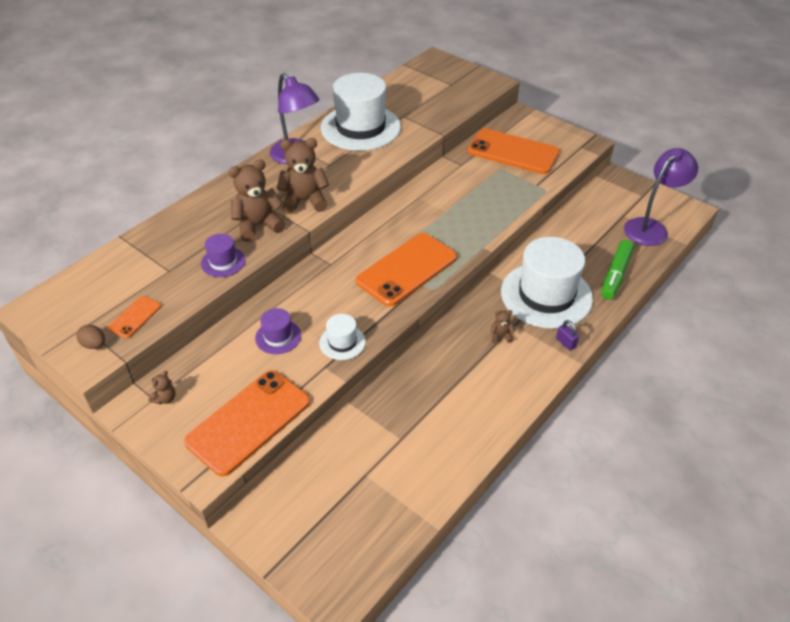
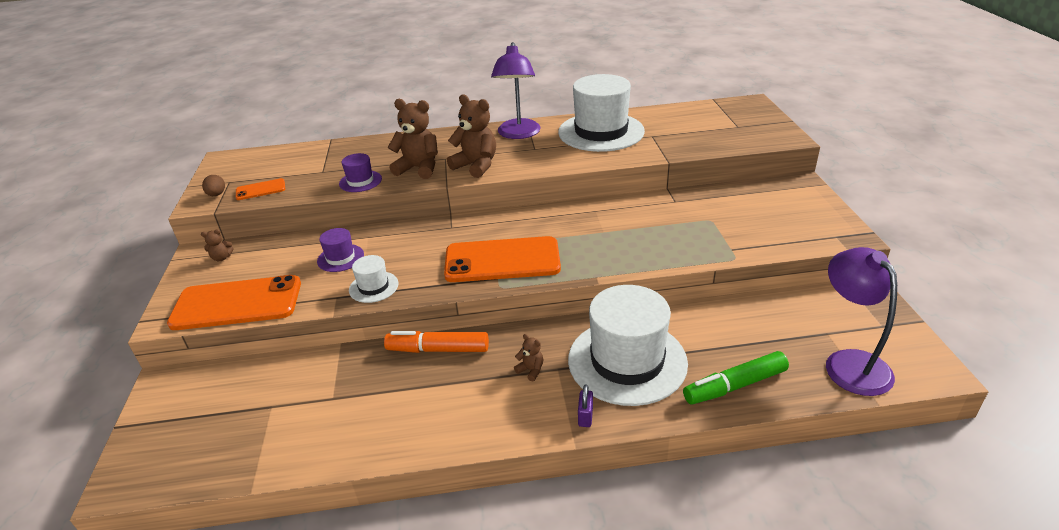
camera: 45 degrees right, 10 degrees down
(424, 361) = (438, 349): none -> orange marker
(513, 152) = (746, 211): orange phone -> none
(651, 227) = (849, 363): purple lamp -> purple lamp turned 105 degrees counterclockwise

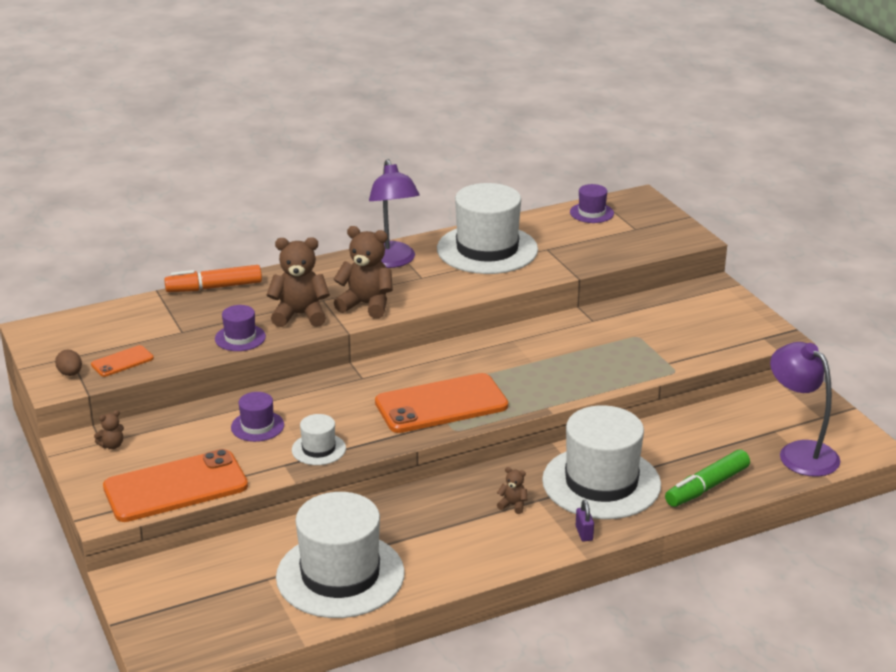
camera: 20 degrees left, 5 degrees down
(333, 416) = (340, 575): none -> white hat
(438, 349) = (408, 502): orange marker -> orange marker (214, 287)
(704, 111) = (591, 213): none -> purple hat

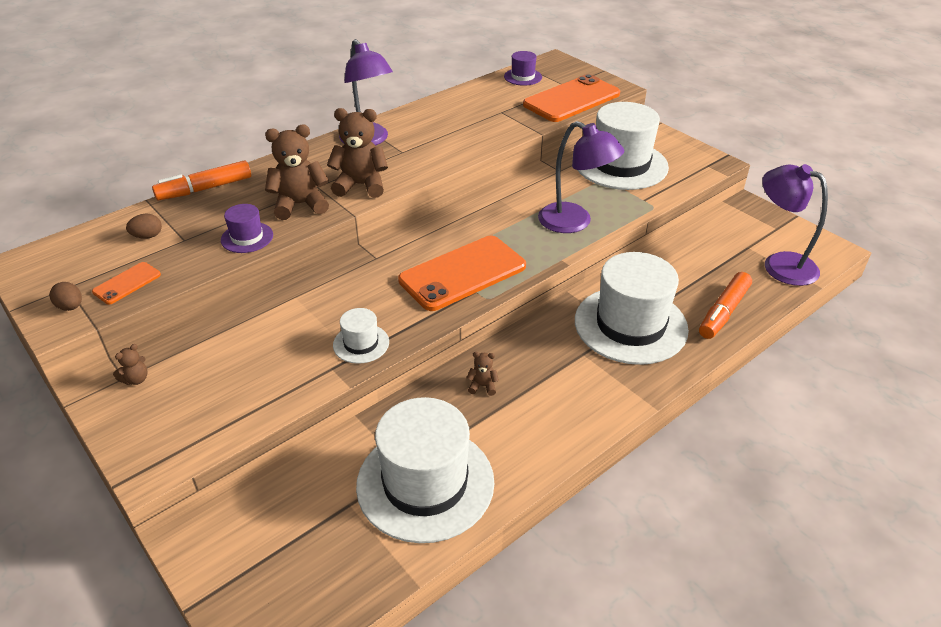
camera: 15 degrees left, 10 degrees up
(150, 323) = (147, 236): none -> brown egg
(175, 487) = (221, 418): orange phone -> orange phone (572, 99)
(257, 426) = (289, 328): purple hat -> none
(487, 249) = (449, 119): white hat -> white hat (621, 165)
(513, 505) = (562, 364): brown teddy bear -> brown teddy bear (482, 386)
(580, 374) = (574, 222): none -> purple lamp
(584, 533) = (642, 382): purple padlock -> none
(706, 487) = (723, 312): green marker -> orange marker

